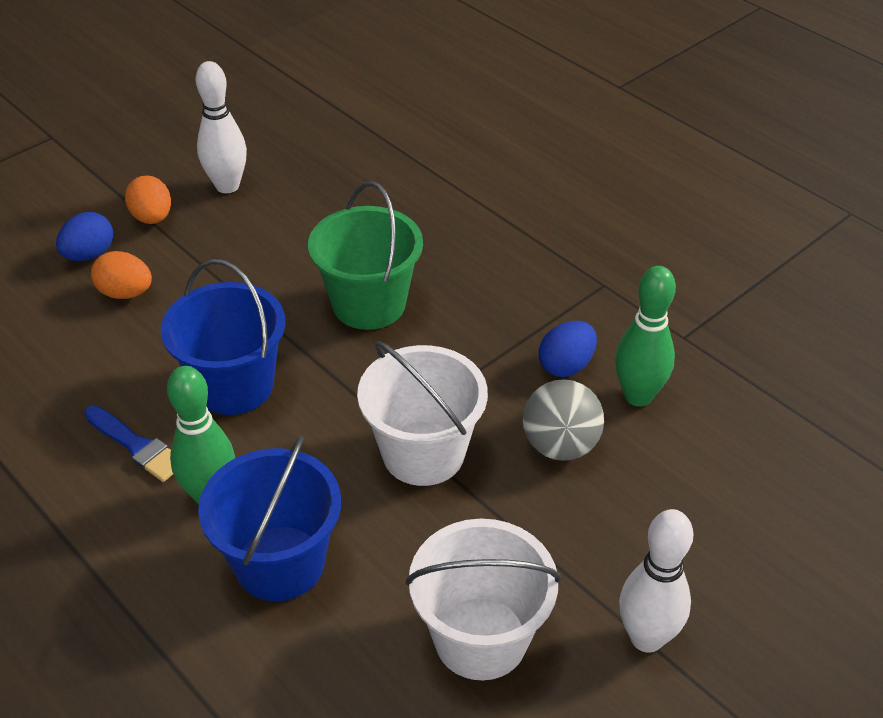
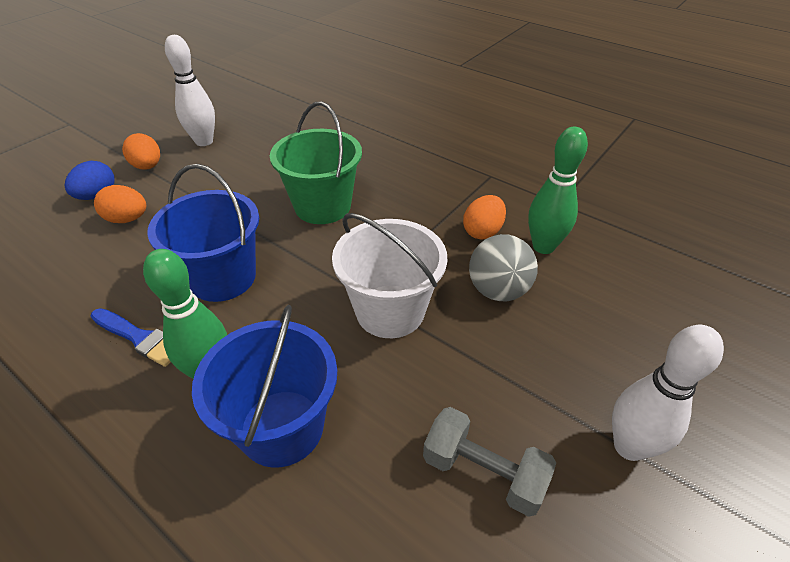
camera: 10 degrees left, 0 degrees up
(480, 638) = (483, 472): white bucket -> grey dumbbell
(566, 365) = (482, 231): blue egg -> orange egg

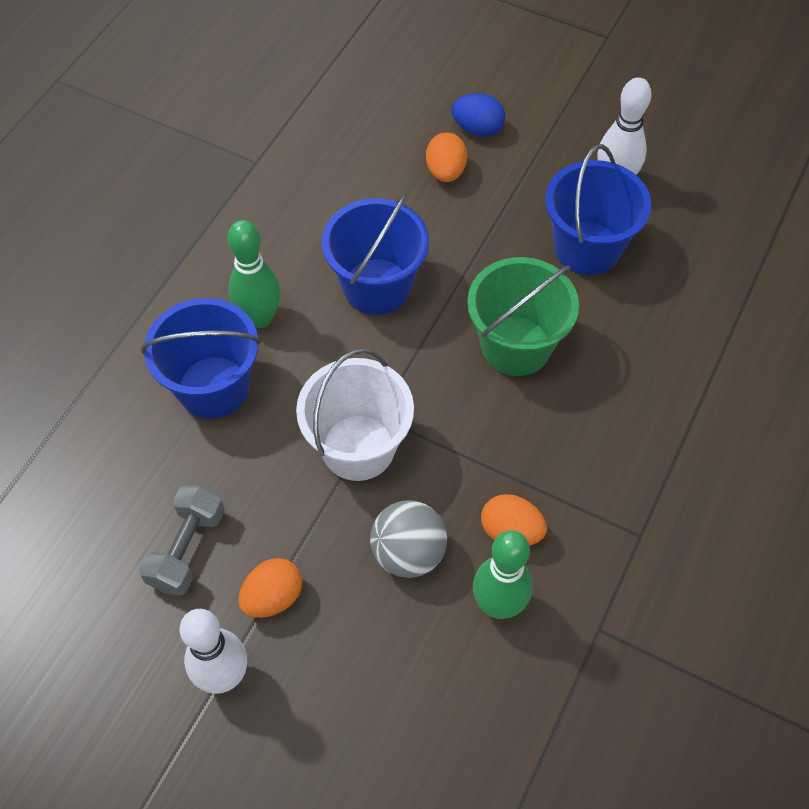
camera: 80 degrees right, 15 degrees up
(140, 338) = (290, 250): blue brush -> none
(147, 166) = (543, 149): orange egg -> orange egg (273, 597)
(253, 161) = (587, 248): none -> blue bucket

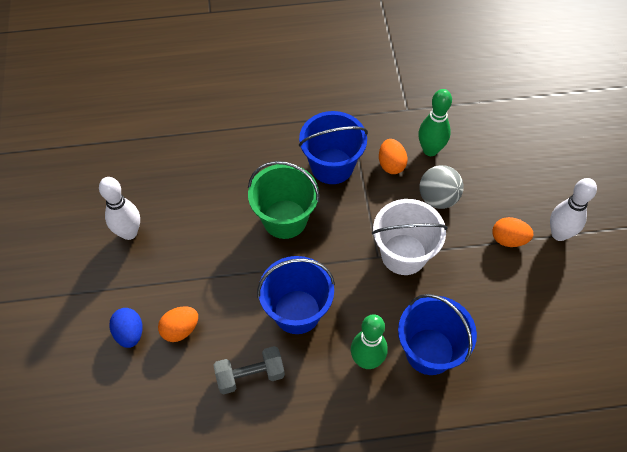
camera: 125 degrees left, 0 degrees up
(187, 549) = (522, 294): grey dumbbell -> grey dumbbell (250, 375)
(587, 248) = (191, 221): blue bucket -> blue bucket (332, 166)

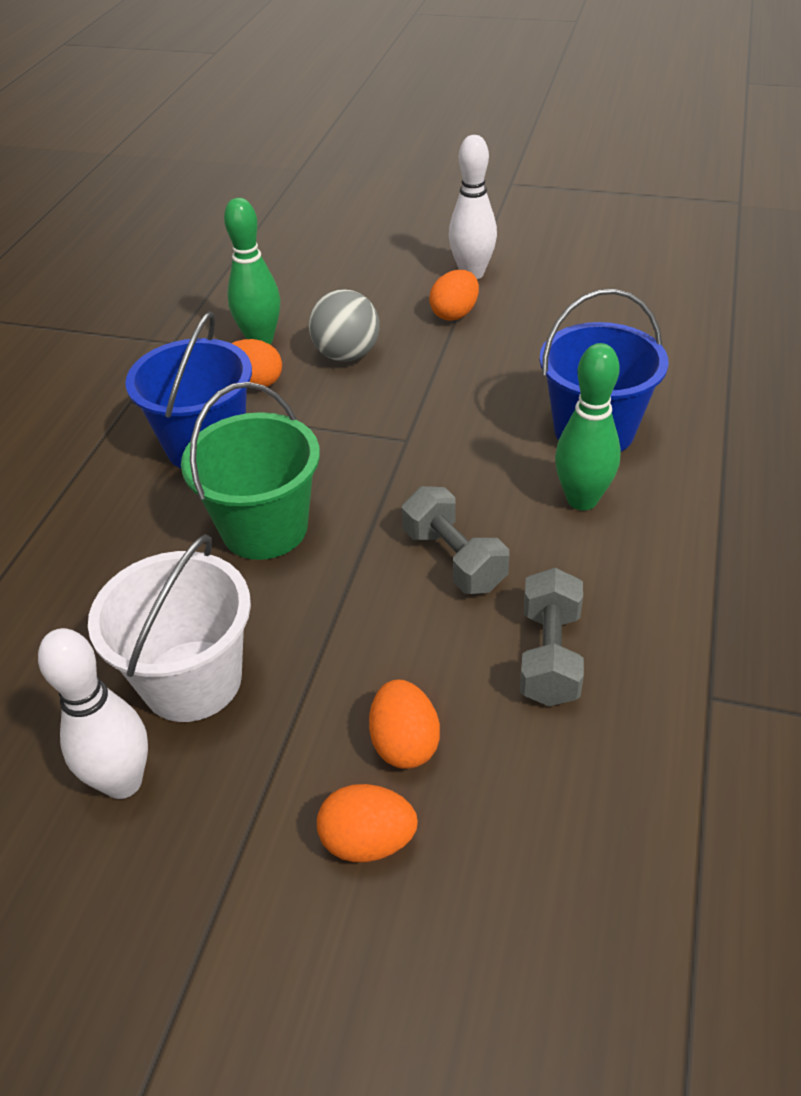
camera: 65 degrees left, 15 degrees down
(129, 333) = (368, 841): blue egg -> orange egg
(297, 311) = (454, 559): blue bucket -> grey dumbbell
(404, 254) = (419, 412): white bucket -> white bucket (192, 680)

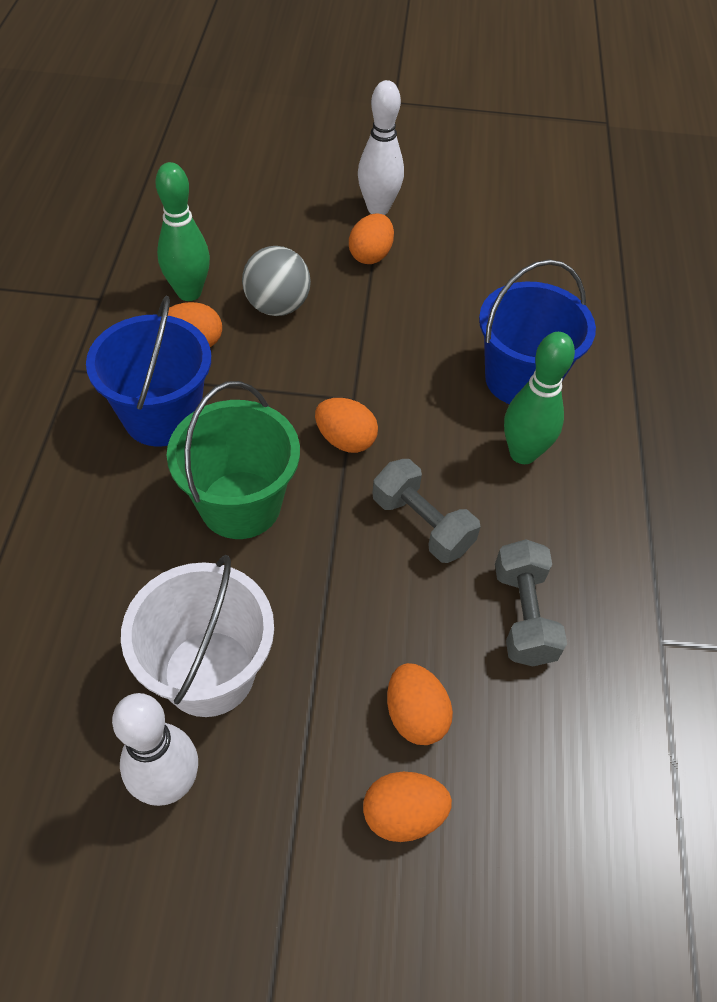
camera: 15 degrees left, 10 degrees up
(389, 476) = (345, 440): none -> orange egg

